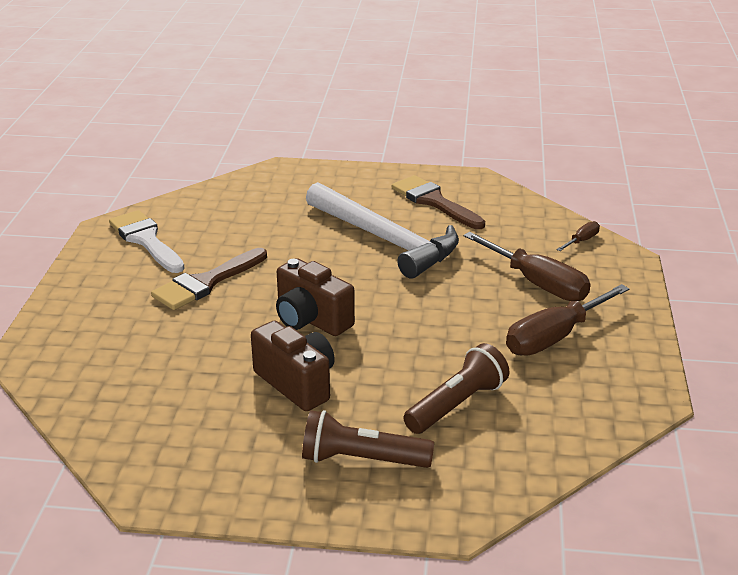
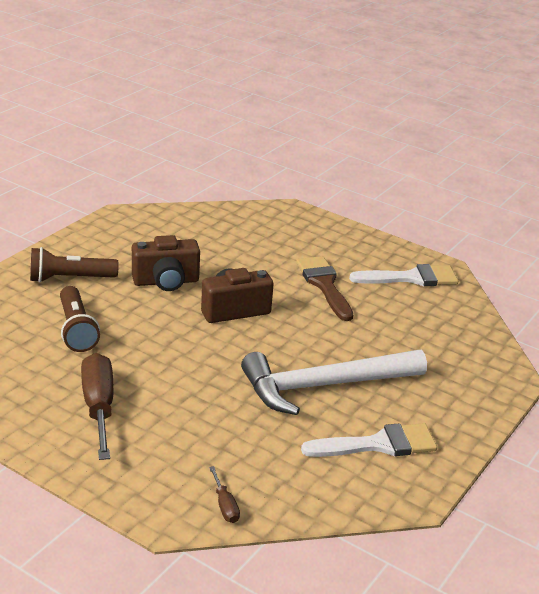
camera: 115 degrees right, 0 degrees up
(361, 459) = (69, 278): brown flashlight -> brown flashlight turned 135 degrees counterclockwise
(434, 201) = (378, 444): brown brush -> white brush
(537, 283) = (179, 437): brown screwdriver -> none

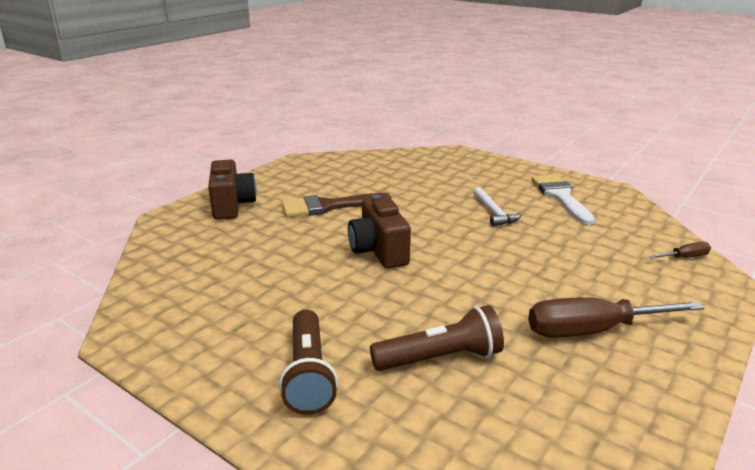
camera: 85 degrees left, 5 degrees down
(166, 282) = (320, 293): brown camera -> brown camera (232, 205)
(324, 385) = (494, 213): white hammer -> white hammer, size x0.45
(411, 278) = (317, 172): white brush -> none

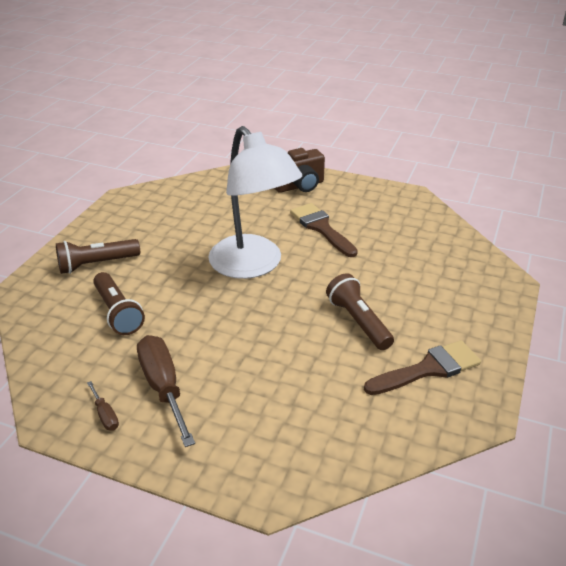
camera: 75 degrees right, 10 degrees up
(379, 251) = (253, 266): brown camera -> white lamp
(494, 213) = (358, 321): white hammer -> brown flashlight
(561, 197) = (428, 369): white brush -> brown brush
(685, 257) = (317, 465): brown screwdriver -> brown screwdriver (105, 415)

